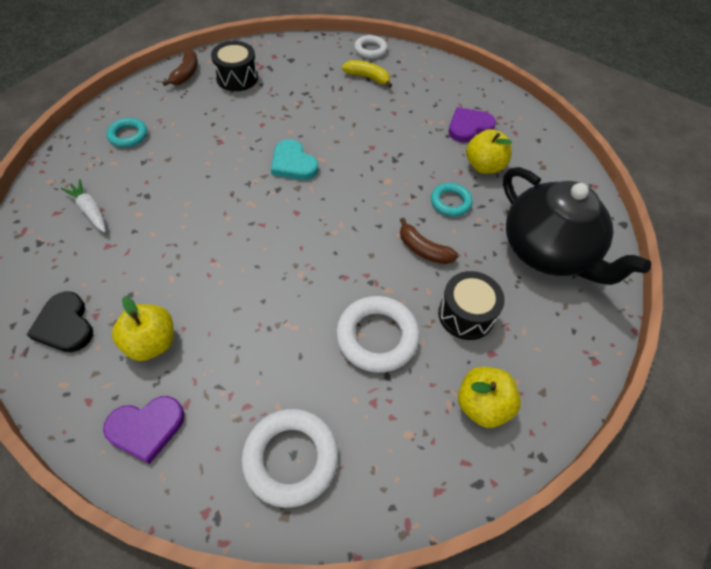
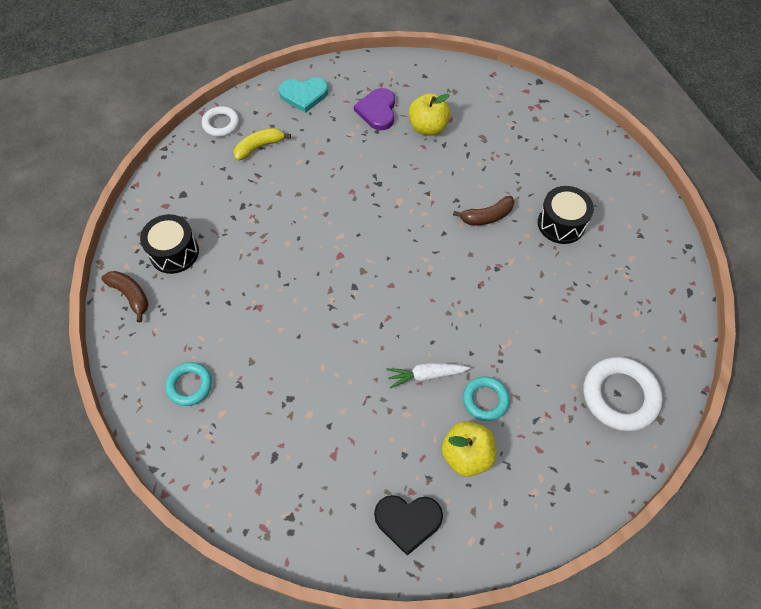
camera: 55 degrees left, 5 degrees up
(90, 210) = (276, 456): white carrot -> white carrot (426, 375)
(146, 428) = (546, 487): purple heart -> none
(293, 163) = (330, 260): turquoise heart -> turquoise heart (304, 95)
(377, 337) = (549, 290): white ring -> none
(450, 202) = (451, 172): turquoise ring -> turquoise ring (485, 400)
(482, 405) = (637, 257): yellow apple -> none
(548, 251) = (536, 140): black teapot -> none

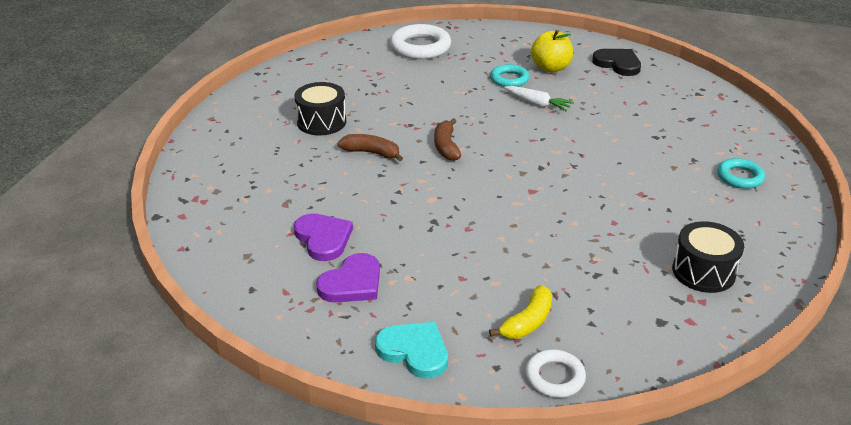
camera: 140 degrees left, 25 degrees down
(131, 295) = (771, 259): brown banana -> brown banana (446, 146)
(259, 147) = (527, 322): yellow banana -> yellow banana turned 60 degrees counterclockwise
(428, 127) = (323, 239): yellow apple -> purple heart

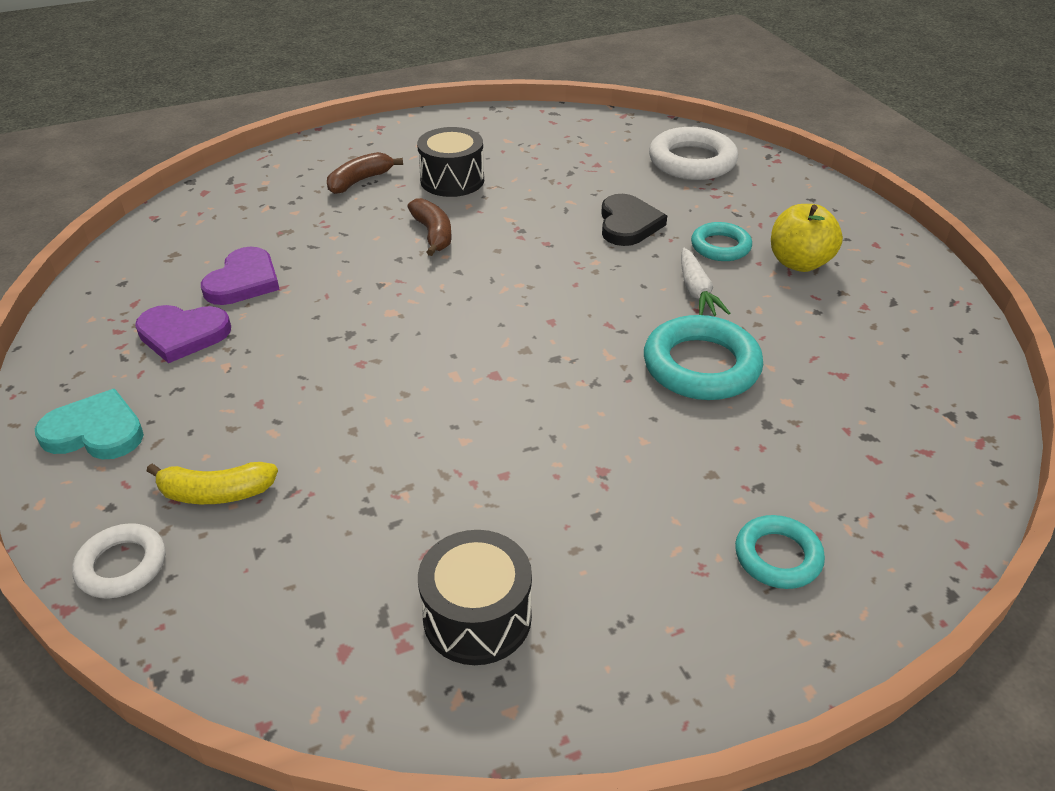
camera: 50 degrees right, 5 degrees up
(414, 351) = (95, 431): turquoise heart -> turquoise heart turned 75 degrees counterclockwise
(446, 146) = (508, 272): brown banana -> brown banana (360, 181)
(596, 132) = (701, 366): none -> turquoise ring
(618, 64) = (904, 309): black heart -> black heart (628, 224)

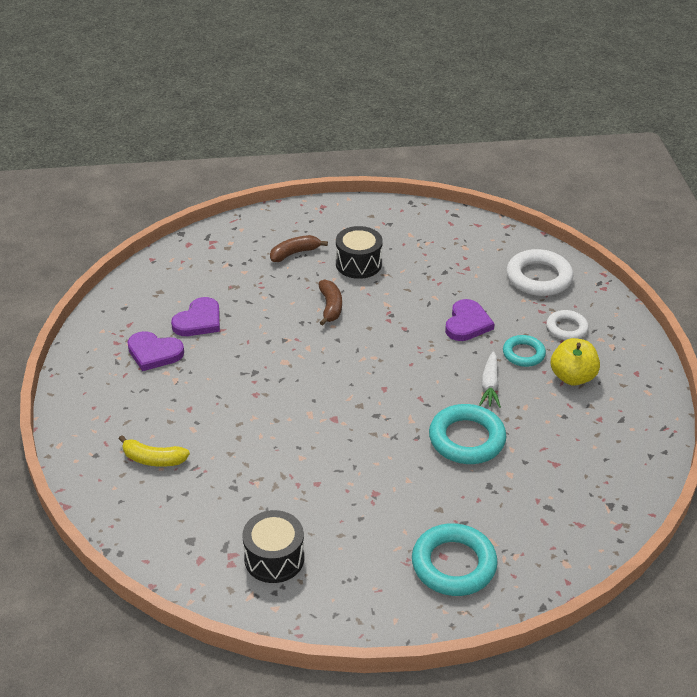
camera: 15 degrees right, 0 degrees up
(95, 431) = (94, 407): turquoise heart -> none
(122, 565) = (97, 489): white ring -> white ring (566, 328)
(628, 224) = (467, 323): black heart -> purple heart
(777, 556) = (453, 564): turquoise ring -> turquoise ring, size x1.67

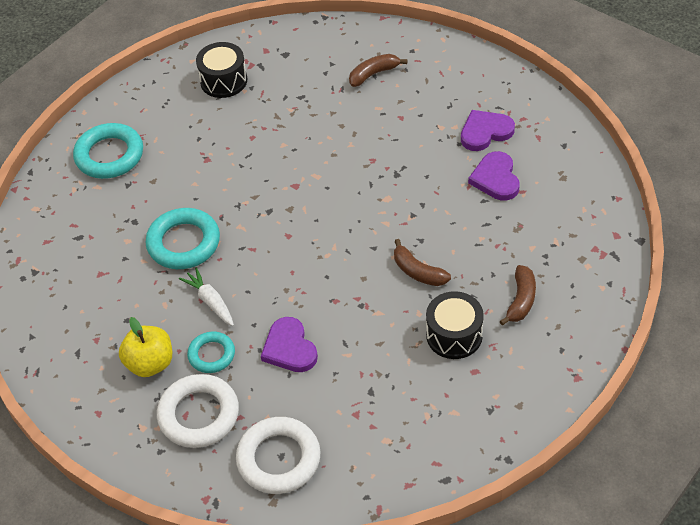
camera: 140 degrees right, 10 degrees up
(153, 459) = (374, 74): yellow banana -> brown banana
(566, 328) = (199, 415): white ring -> white ring, size x1.67

